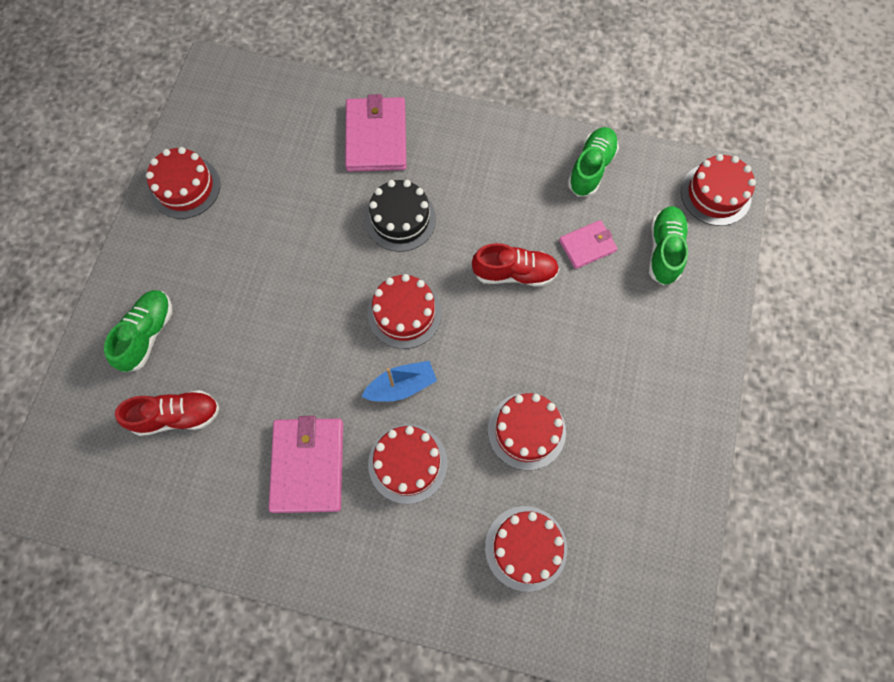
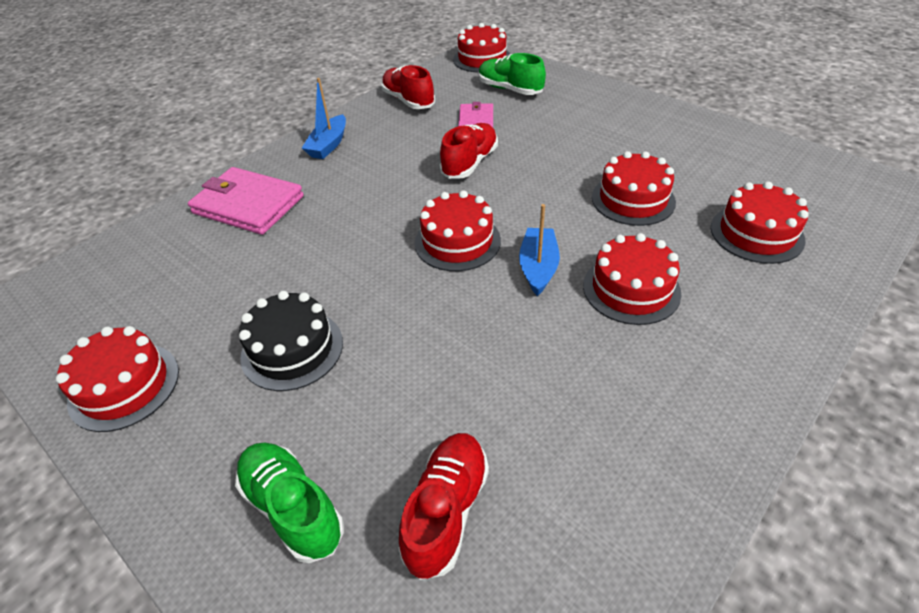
camera: 60 degrees left, 25 degrees down
(308, 465) = (595, 377): pink wallet -> none
(400, 219) = (352, 214): black cake -> black cake (292, 349)
(483, 144) = (328, 145): none -> blue boat
(591, 168) = (408, 101): green shoe -> red shoe

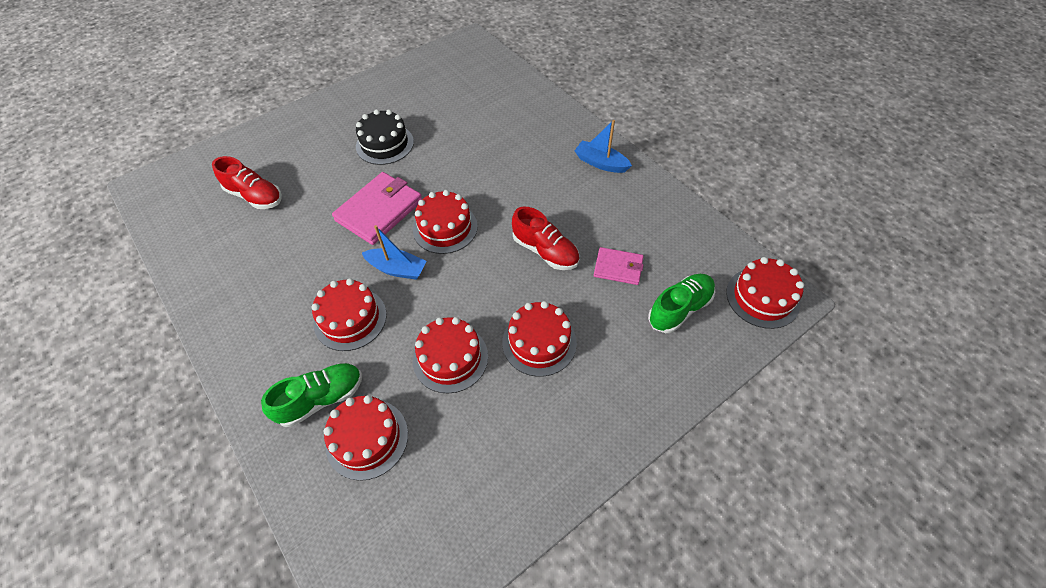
camera: 100 degrees right, 10 degrees up
(124, 386) = (391, 86): red cake -> red cake (539, 342)
(248, 205) = (531, 121): pink wallet -> pink wallet (379, 211)
(293, 508) = (289, 145): green shoe -> green shoe (321, 399)
(408, 101) = (669, 221): red shoe -> none

